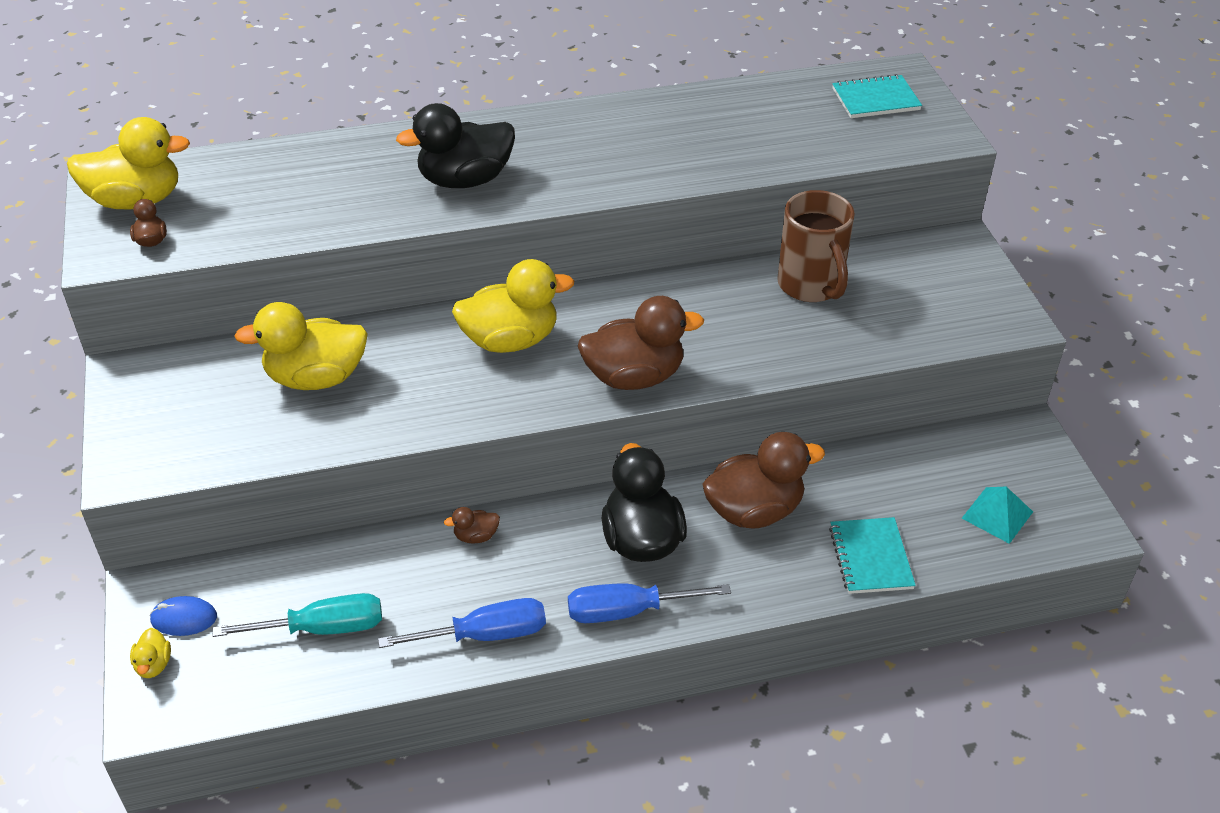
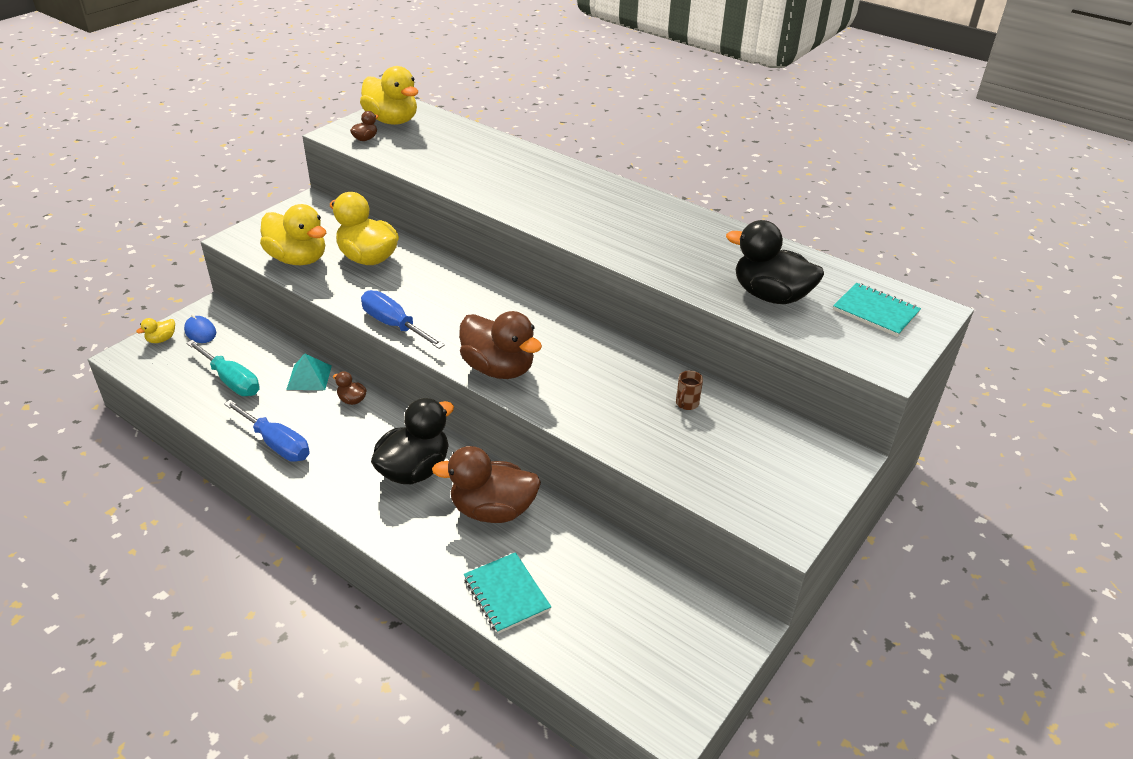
camera: 50 degrees right, 5 degrees down
(465, 180) = (541, 199): black duck -> black duck (770, 296)
(510, 340) = (475, 306): yellow duck -> yellow duck (298, 259)
(628, 611) = (347, 495): blue screwdriver -> blue screwdriver (394, 325)
(754, 510) = (492, 510): brown duck -> brown duck turned 150 degrees clockwise
(811, 286) = (686, 404): brown mug -> brown mug, size x0.41
(870, 557) = (506, 594): turquoise notebook -> turquoise notebook turned 75 degrees counterclockwise
(997, 515) = (625, 651): turquoise pyramid -> turquoise pyramid (309, 377)

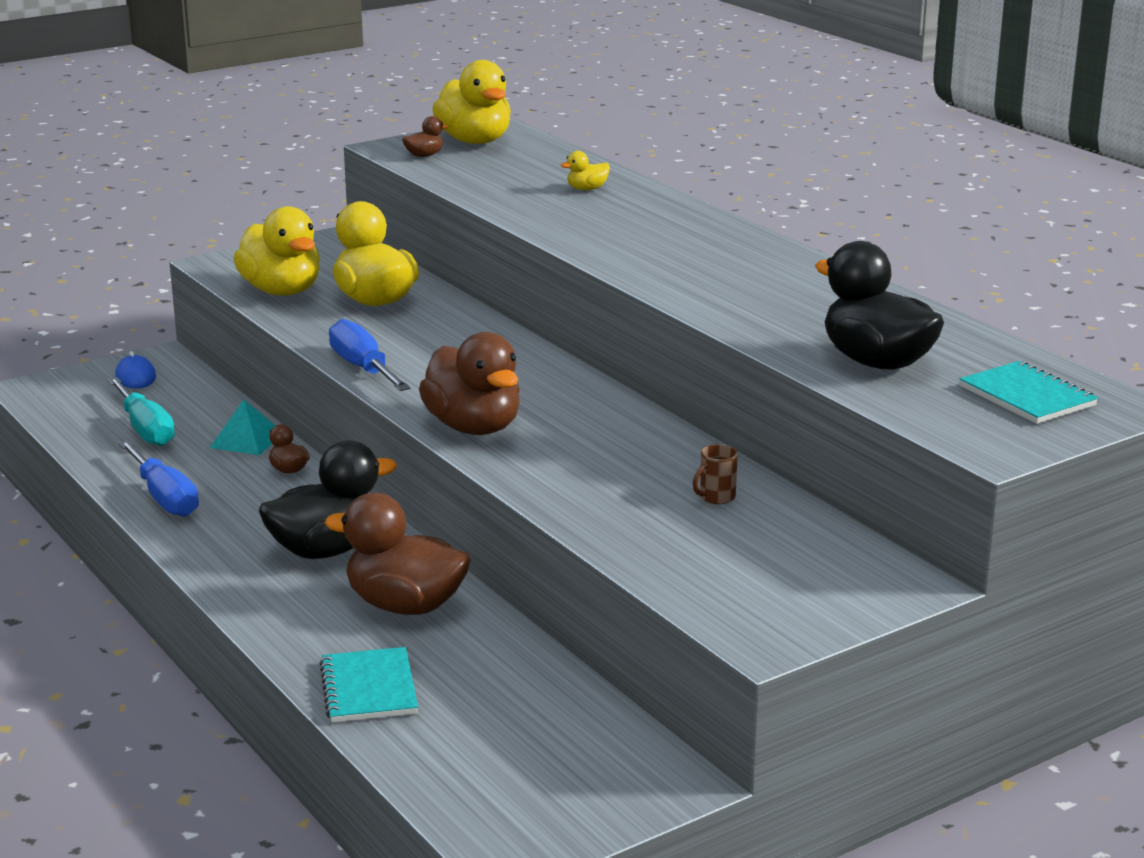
camera: 20 degrees right, 15 degrees down
(161, 339) = (83, 378): yellow duck -> yellow duck (587, 189)

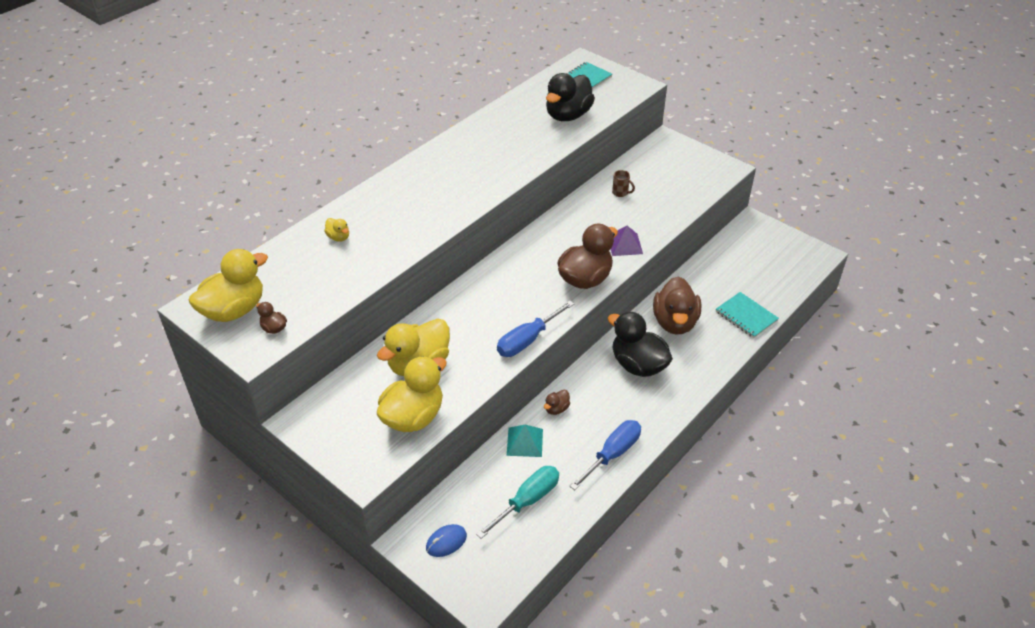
camera: 105 degrees left, 20 degrees up
(368, 688) = (746, 316): turquoise notebook -> turquoise notebook turned 75 degrees clockwise
(547, 475) = (625, 244): none -> purple pyramid

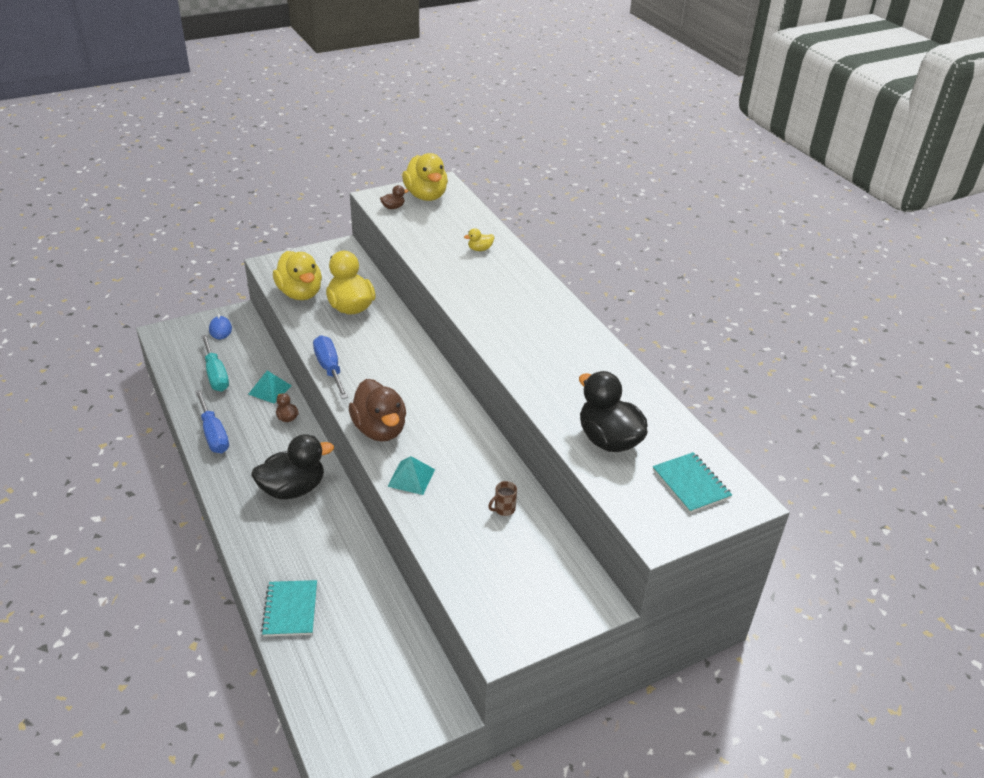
camera: 110 degrees right, 5 degrees down
(625, 244) = (411, 477): purple pyramid -> turquoise pyramid
(675, 322) = (326, 541): brown duck -> none
(746, 316) = (290, 609): turquoise notebook -> turquoise notebook turned 75 degrees counterclockwise

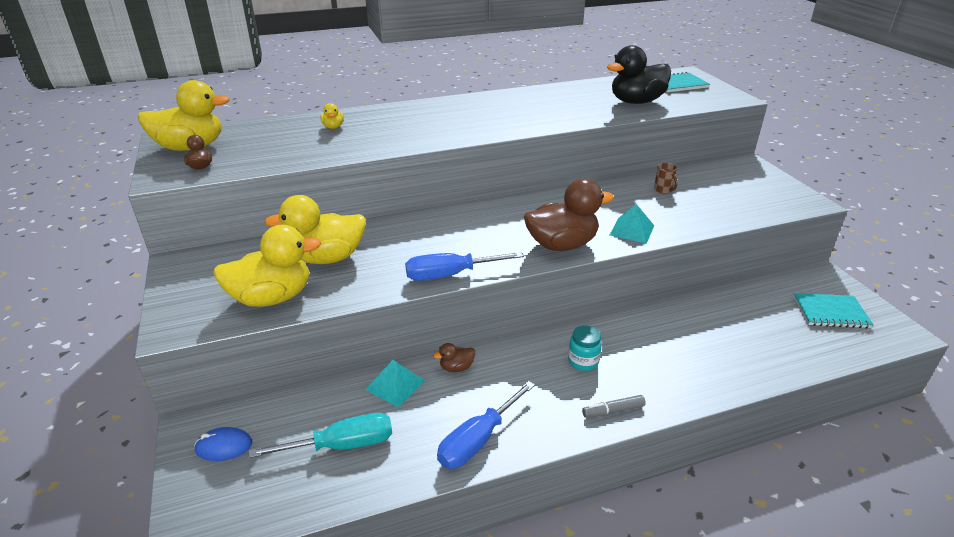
camera: 80 degrees left, 5 degrees down
(213, 434) = (478, 440): blue screwdriver -> blue screwdriver turned 150 degrees clockwise
(236, 505) = (613, 410): none -> grey marker
(290, 609) = (757, 362): turquoise notebook -> turquoise notebook (830, 312)
(293, 489) = (583, 361): black duck -> turquoise jar

